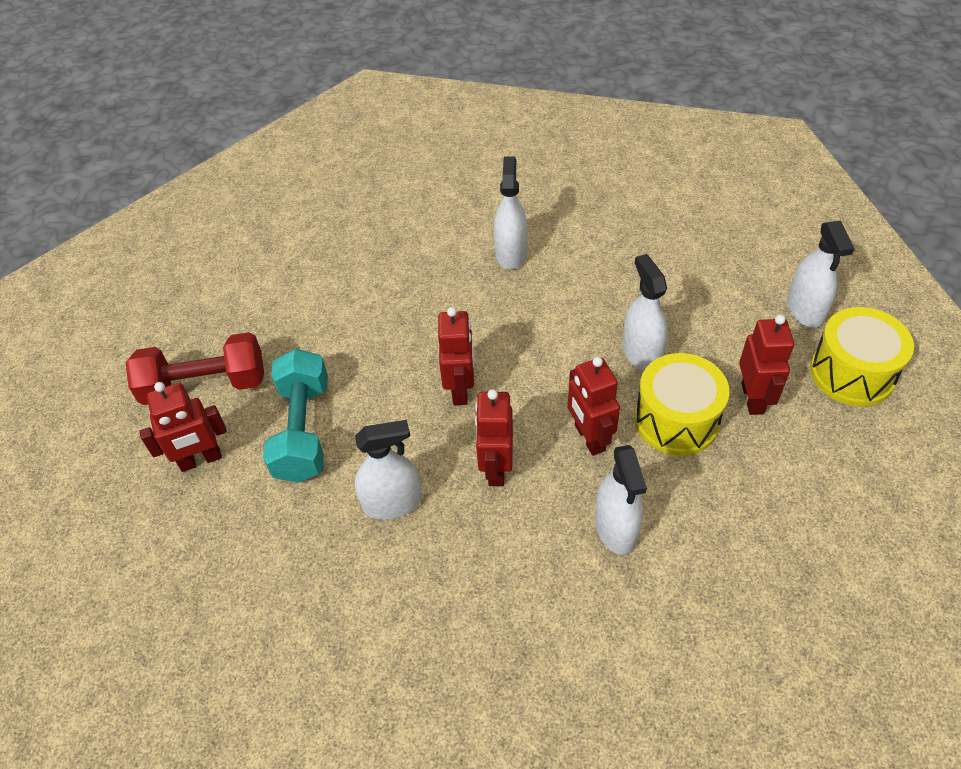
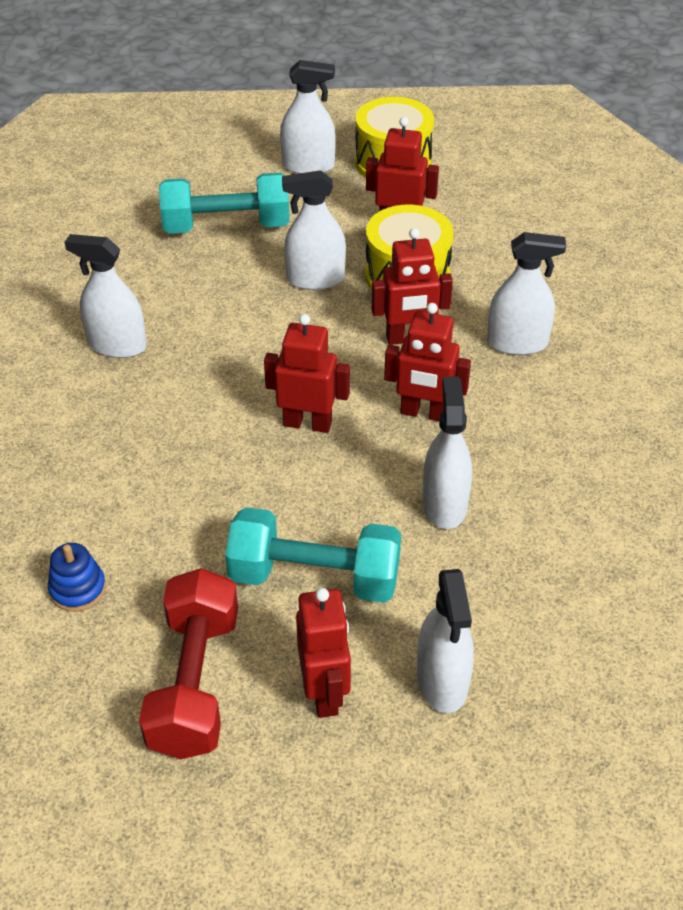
camera: 80 degrees left, 5 degrees down
(214, 533) = (442, 681): none -> white spray bottle
(275, 303) = (78, 589): none -> blue stacking toy
(684, 277) = (226, 226): none -> turquoise dumbbell

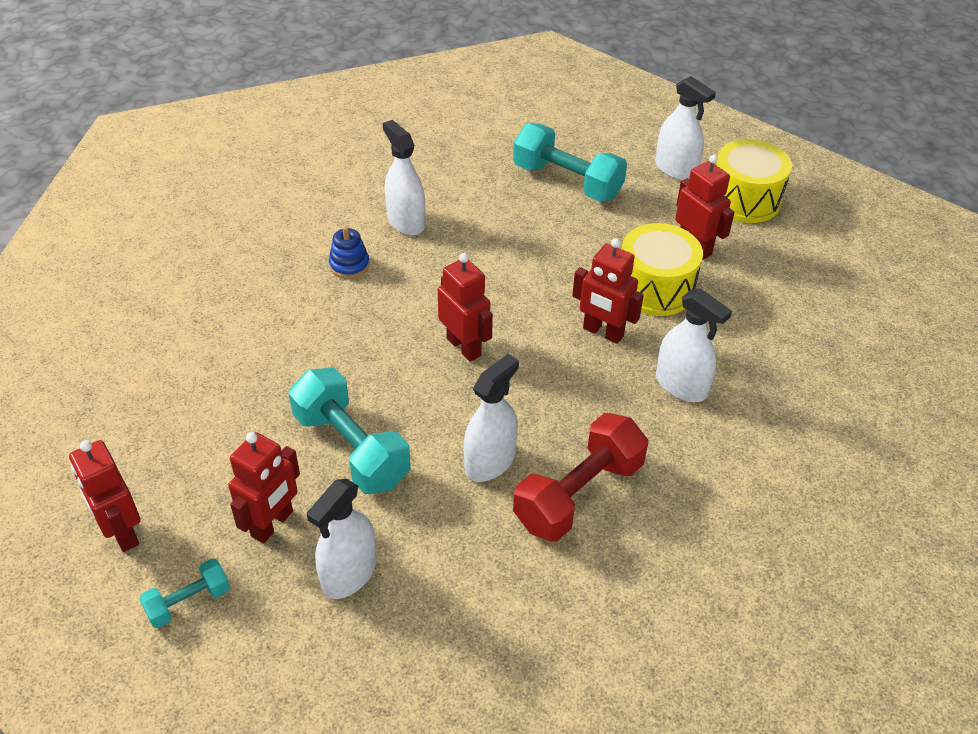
camera: 40 degrees right, 0 degrees up
(78, 589) = (214, 358): blue stacking toy -> blue stacking toy (349, 265)
(194, 682) = (210, 460): red dumbbell -> red dumbbell (578, 494)
(315, 279) = (586, 252): white spray bottle -> none
(333, 817) = (188, 602): none -> turquoise dumbbell
(424, 413) = (551, 391): red robot -> red robot (122, 532)

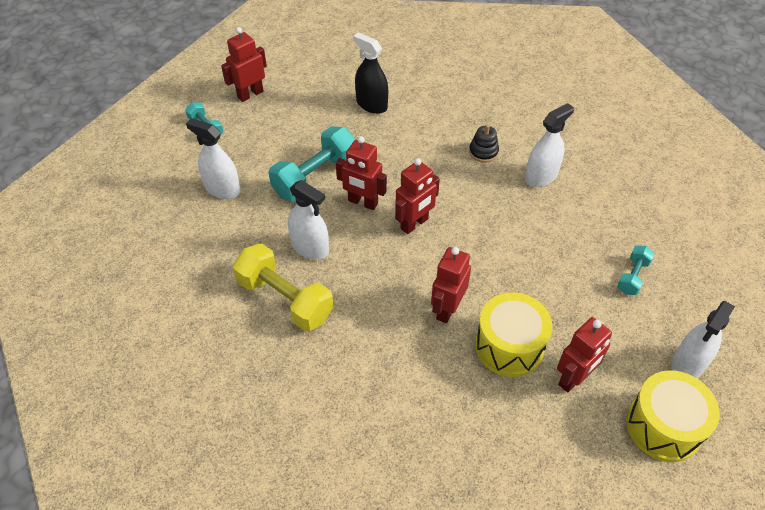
camera: 85 degrees right, 5 degrees up
(212, 370) = (371, 104): none -> black spray bottle
(273, 524) = (256, 151): red robot -> red robot (362, 202)
(349, 265) = (483, 152): blue stacking toy -> black stacking toy
(567, 181) = (632, 276): turquoise dumbbell -> turquoise dumbbell, size x0.52
(578, 494) = (285, 299): red dumbbell -> yellow dumbbell
(681, 385) = (397, 365): white spray bottle -> none

